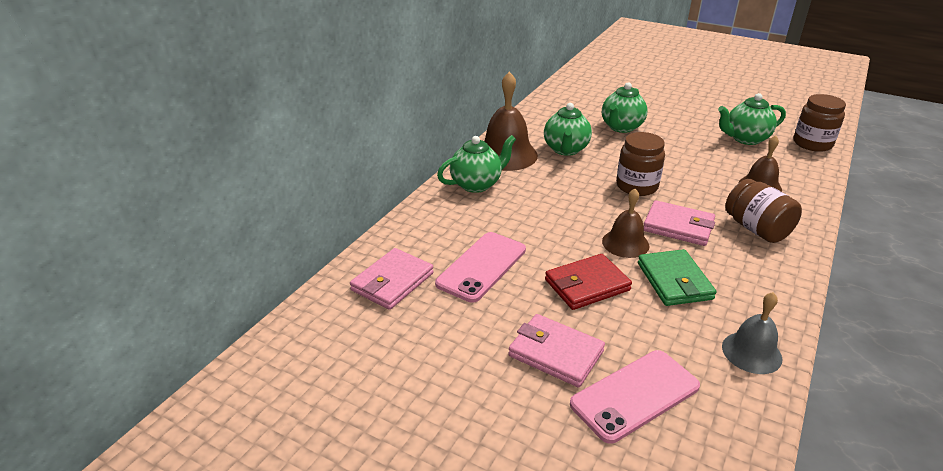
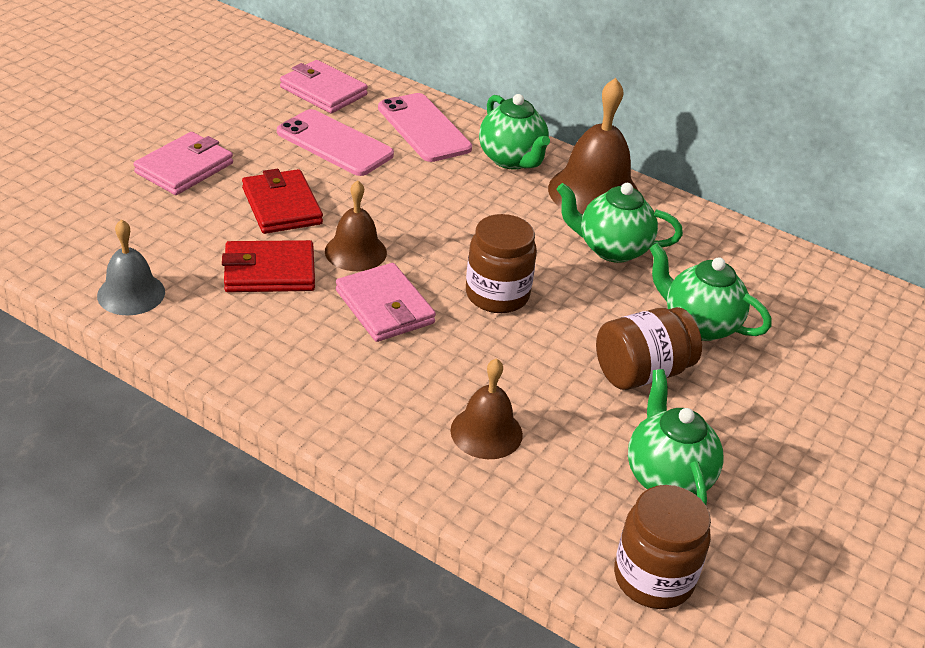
camera: 90 degrees right, 5 degrees up
(634, 395) = (111, 202): pink phone -> pink phone (424, 128)
(674, 281) = (269, 272): green wallet -> red wallet
(678, 226) = (385, 307): pink wallet -> pink wallet turned 60 degrees counterclockwise
(756, 229) = (364, 383): brown jar -> brown jar (641, 372)

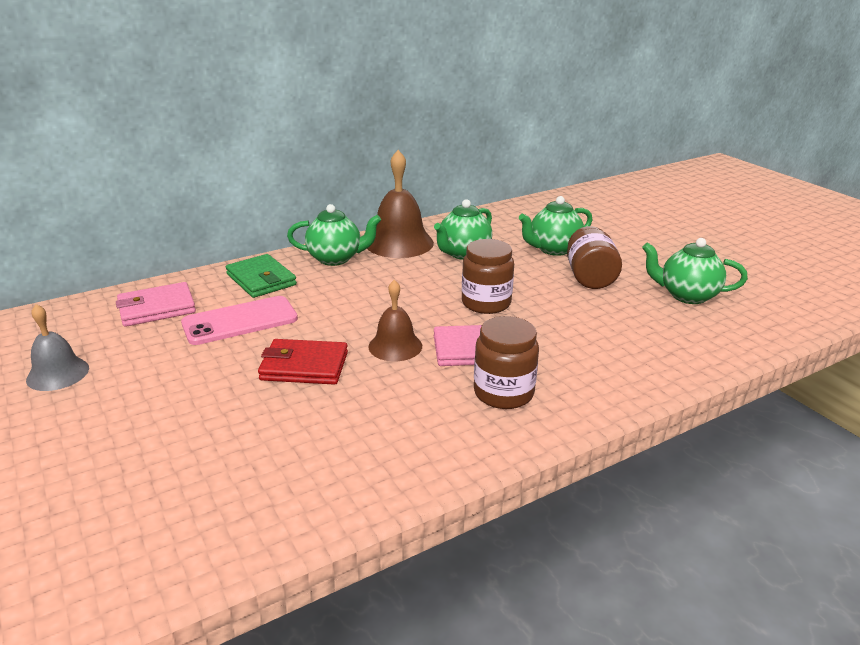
camera: 60 degrees left, 10 degrees down
(131, 293) = (368, 482): grey bell -> grey bell (58, 373)
(184, 168) = (193, 407): pink wallet -> none
(269, 272) = (391, 393): red wallet -> none
(424, 128) = (261, 279): pink phone -> green wallet
(486, 432) = (629, 344): brown bell -> none
(653, 578) = (772, 323): brown jar -> brown jar (503, 393)

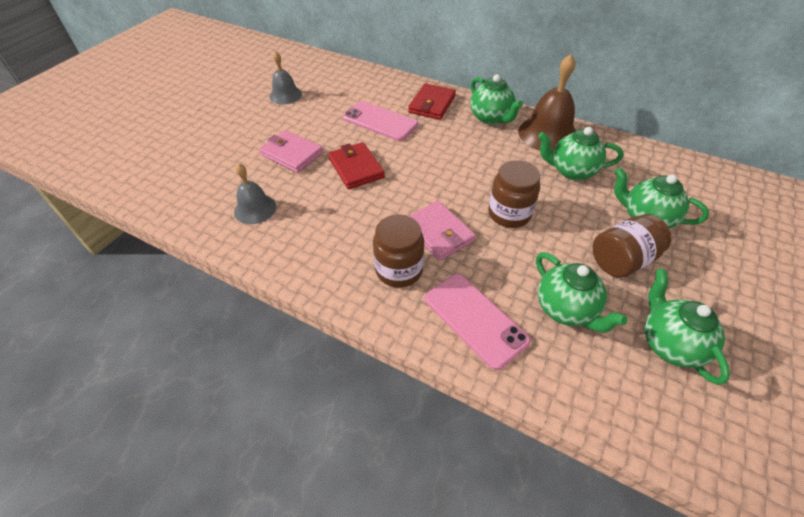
camera: 60 degrees right, 20 degrees up
(157, 308) = (365, 88): pink wallet -> pink wallet (292, 154)
(261, 279) = (432, 104): green wallet -> red wallet
(280, 475) = (255, 209): none -> grey bell
(395, 346) = (410, 194): brown bell -> none
(604, 371) = (475, 319): none -> pink phone
(624, 322) = (566, 309): none -> green teapot

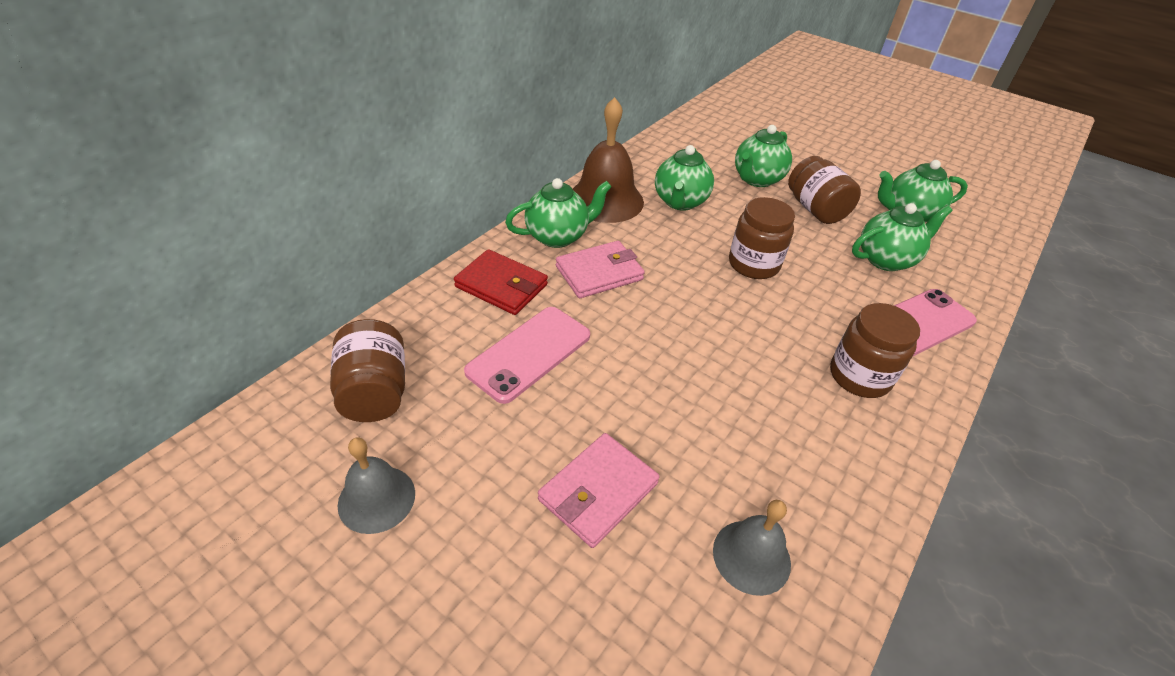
camera: 85 degrees left, 5 degrees down
(343, 82) = (375, 391): none -> brown jar
(356, 168) = (652, 399): red wallet -> none
(438, 233) = (790, 329): pink wallet -> pink wallet (599, 273)

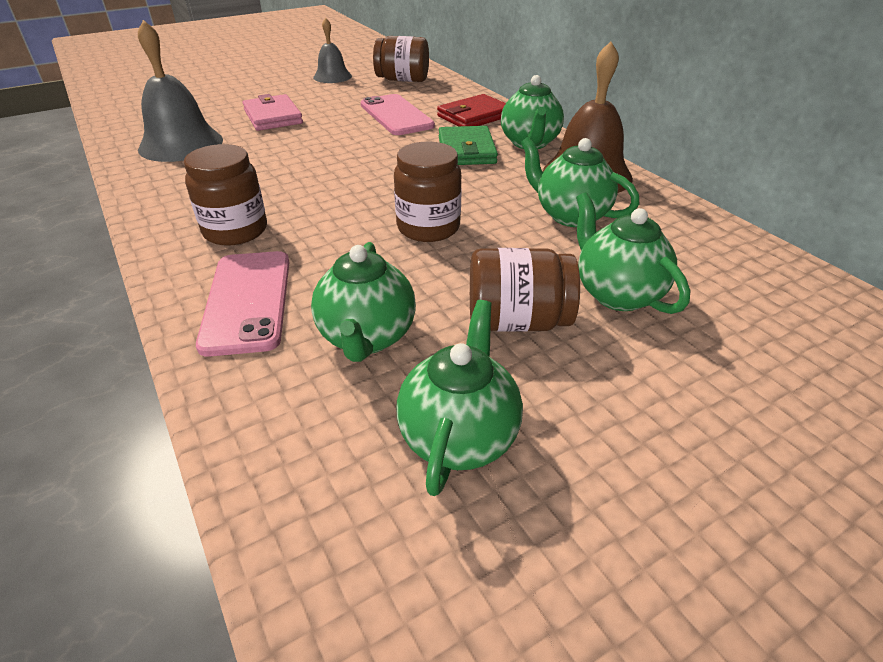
camera: 115 degrees right, 5 degrees down
(599, 273) = (466, 150): pink wallet -> green wallet
(751, 556) = (181, 144): grey bell -> grey bell, size x1.65

